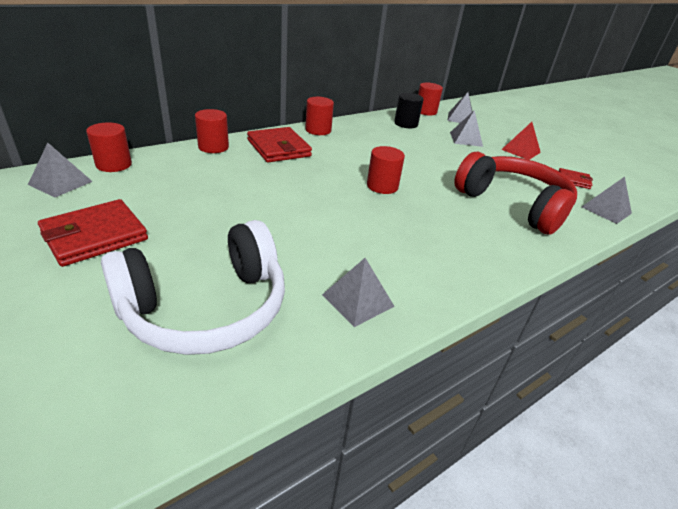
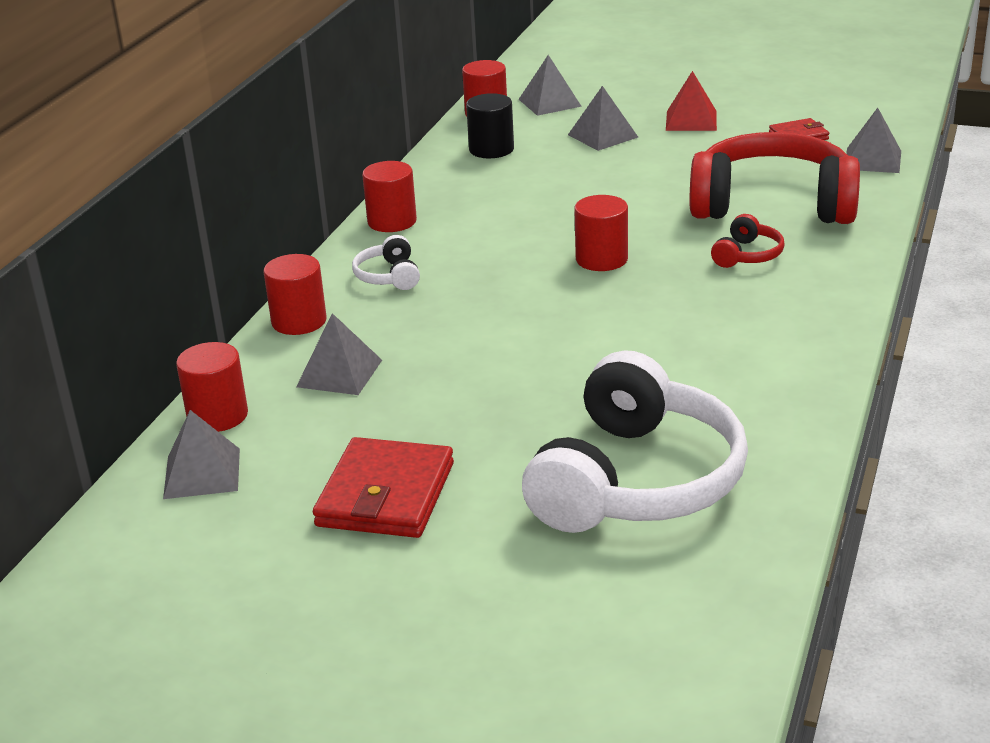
camera: 30 degrees left, 5 degrees down
(278, 148) = (388, 276): red wallet -> white headphones
(358, 300) = (762, 392): grey pyramid -> grey pyramid (339, 373)
(462, 221) = (747, 255): none -> red headphones

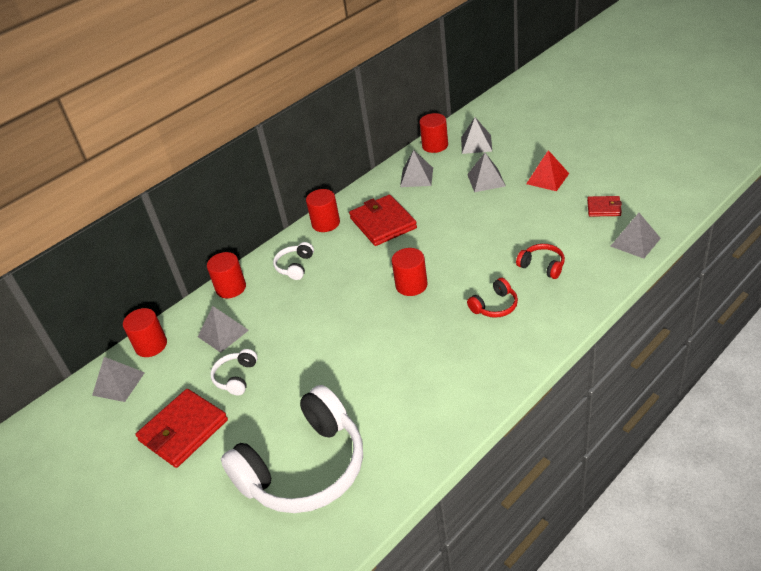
camera: 30 degrees right, 10 degrees up
(416, 415) = (236, 377): none -> white headphones
(488, 205) = (383, 223): none -> red wallet
(491, 149) = (416, 177): black cylinder -> grey pyramid
(773, 204) = (542, 266): red headphones -> red headphones, size x0.42

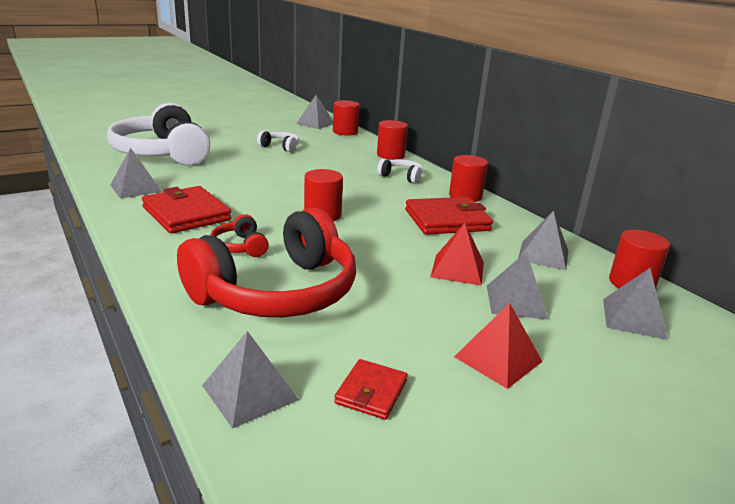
camera: 95 degrees right, 15 degrees down
(183, 430) = (248, 132): red wallet -> red wallet (186, 214)
(223, 333) = (335, 148): grey pyramid -> grey pyramid (135, 188)
(460, 205) = (457, 269): none -> red pyramid
(542, 266) = (277, 292): red headphones -> red headphones, size x2.40

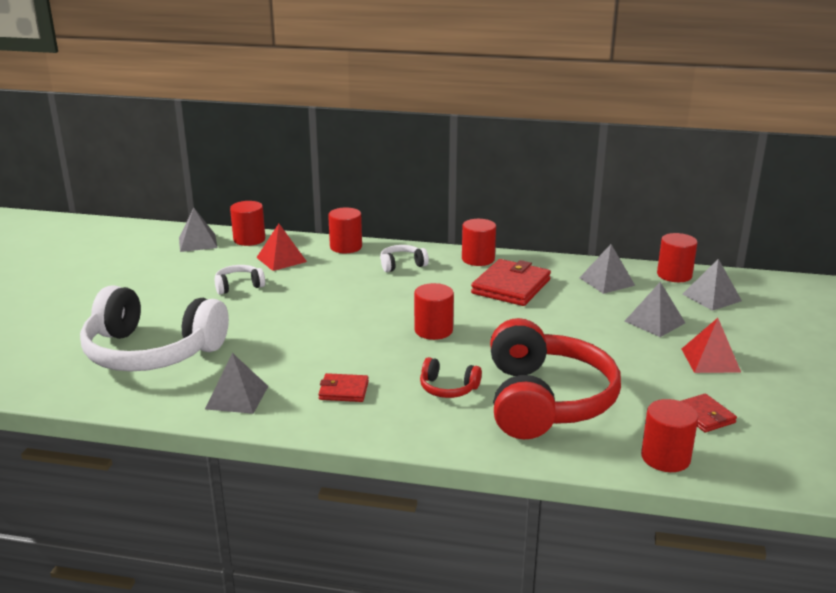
camera: 45 degrees left, 0 degrees up
(186, 214) = (344, 390): red wallet -> red wallet, size x0.54
(249, 392) = (665, 458): grey pyramid -> red cylinder
(457, 269) = (591, 320): red pyramid -> red pyramid (281, 259)

